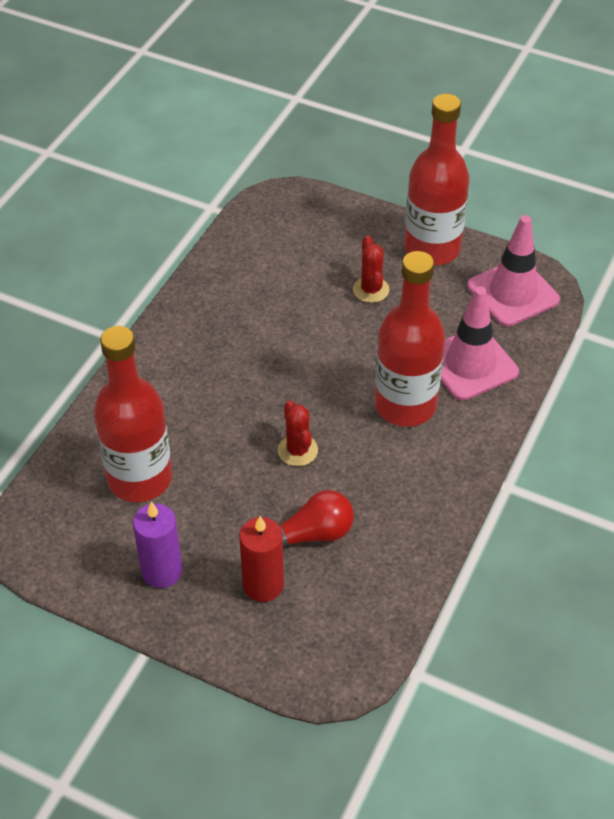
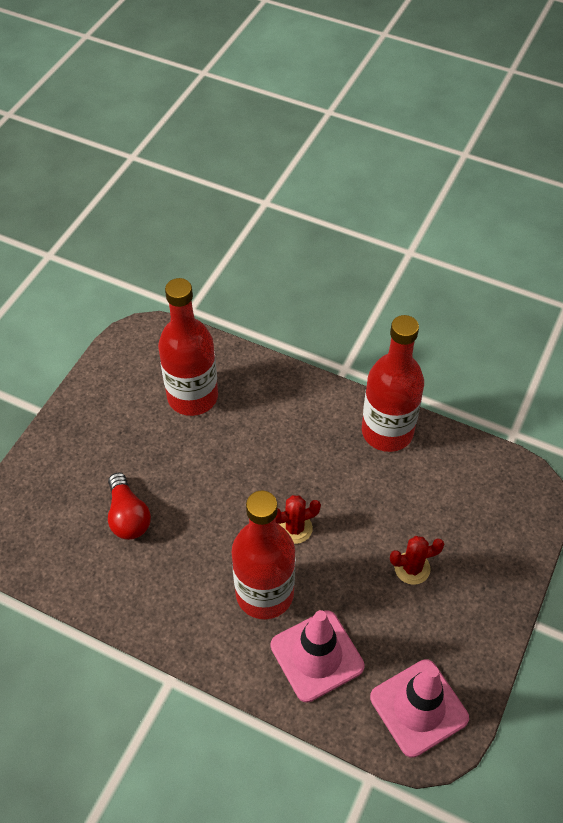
camera: 90 degrees right, 5 degrees up
(162, 571) = (105, 416): purple candle -> none
(263, 585) = (84, 482): red candle -> none
(297, 450) = (215, 505): red cactus -> red cactus (295, 528)
(432, 248) = (477, 629): red bottle -> red bottle (387, 431)

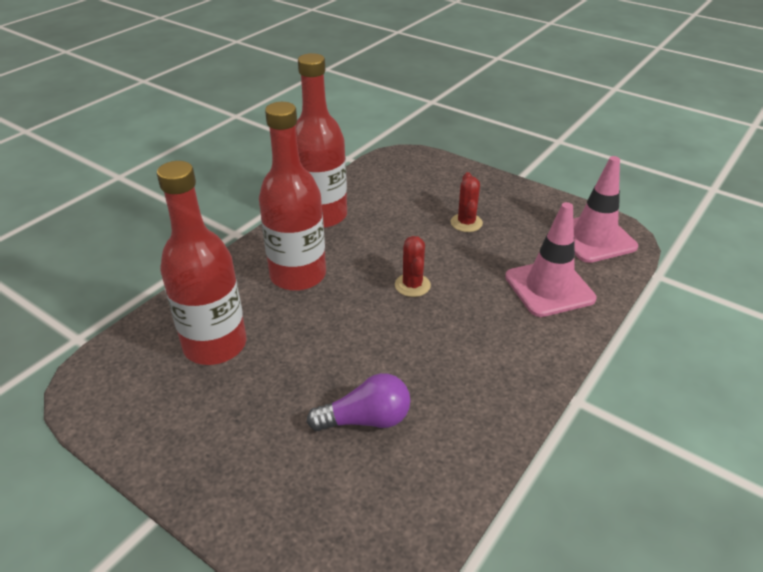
camera: 80 degrees left, 15 degrees down
(128, 516) = (366, 419): red light bulb -> purple light bulb
(264, 593) = (482, 314): red bottle -> red bottle (298, 275)

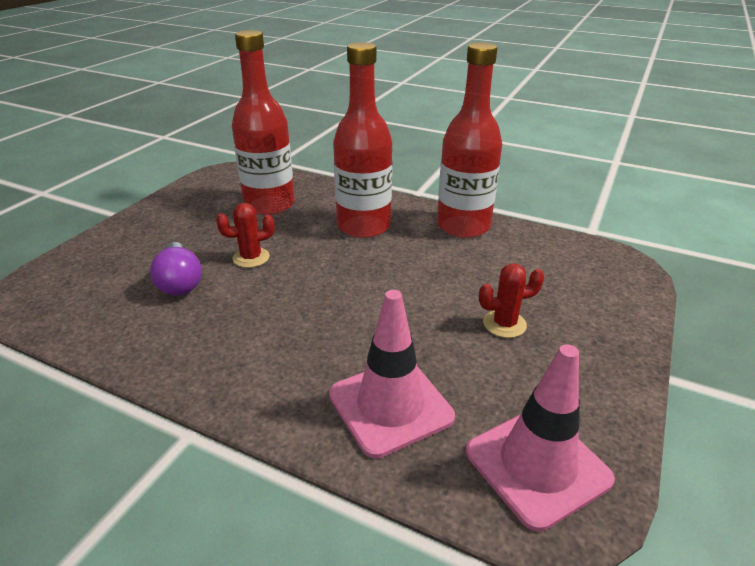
camera: 80 degrees right, 5 degrees down
(412, 285) = (366, 291): red cactus -> red cactus (251, 258)

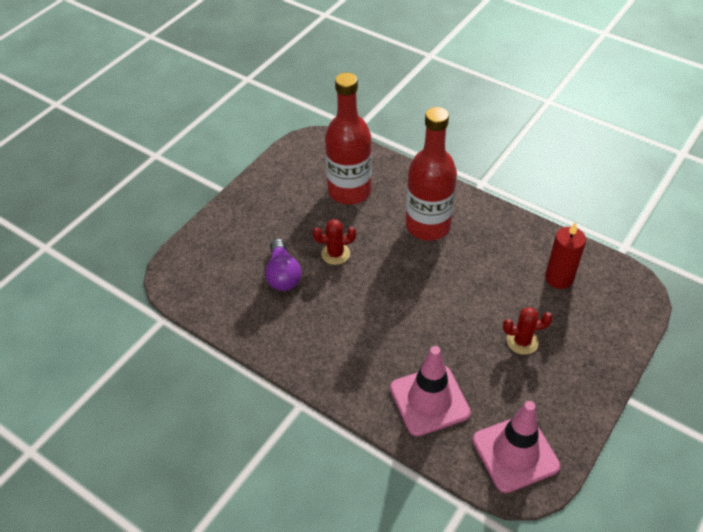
camera: 10 degrees right, 15 degrees up
(463, 226) = (512, 233): red bottle -> none
(529, 260) = (559, 278): none -> red candle

